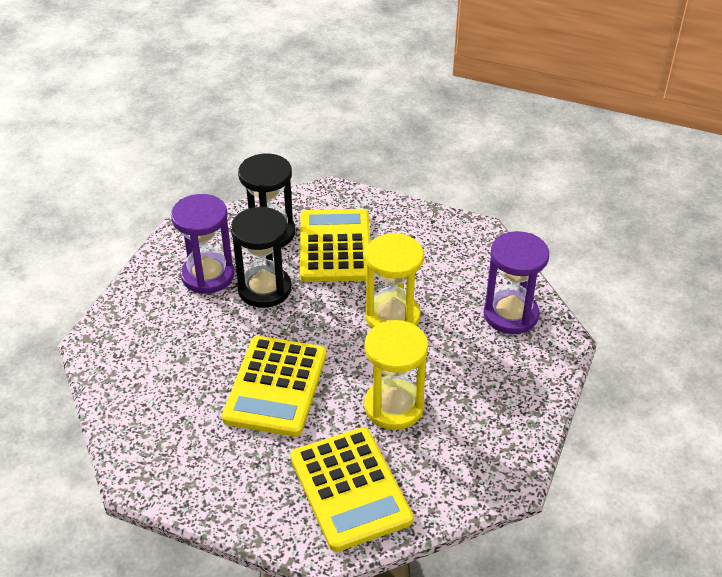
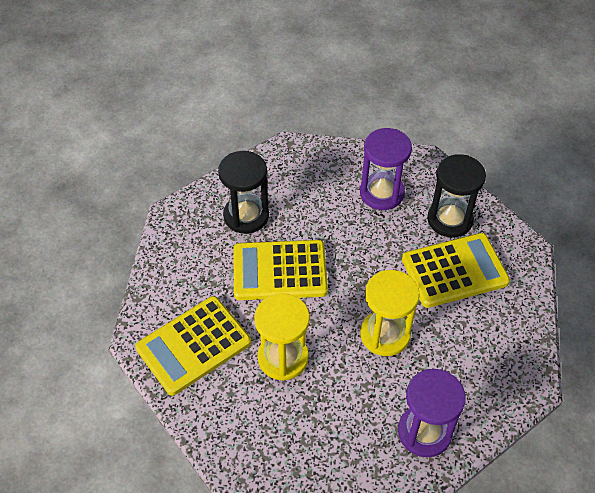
camera: 75 degrees right, 10 degrees up
(264, 289) = (381, 234): black hourglass -> black hourglass (246, 216)

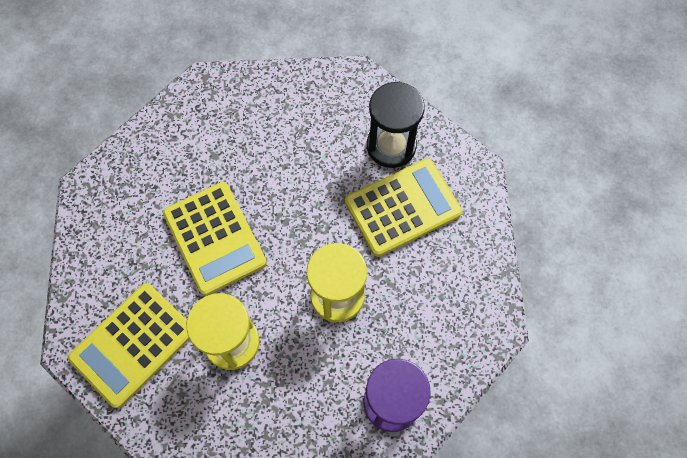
camera: 10 degrees left, 15 degrees up
(246, 216) = (168, 176): black hourglass -> none
(279, 271) = (214, 238): yellow calculator -> yellow calculator turned 105 degrees counterclockwise
(381, 193) = (314, 124): purple hourglass -> none

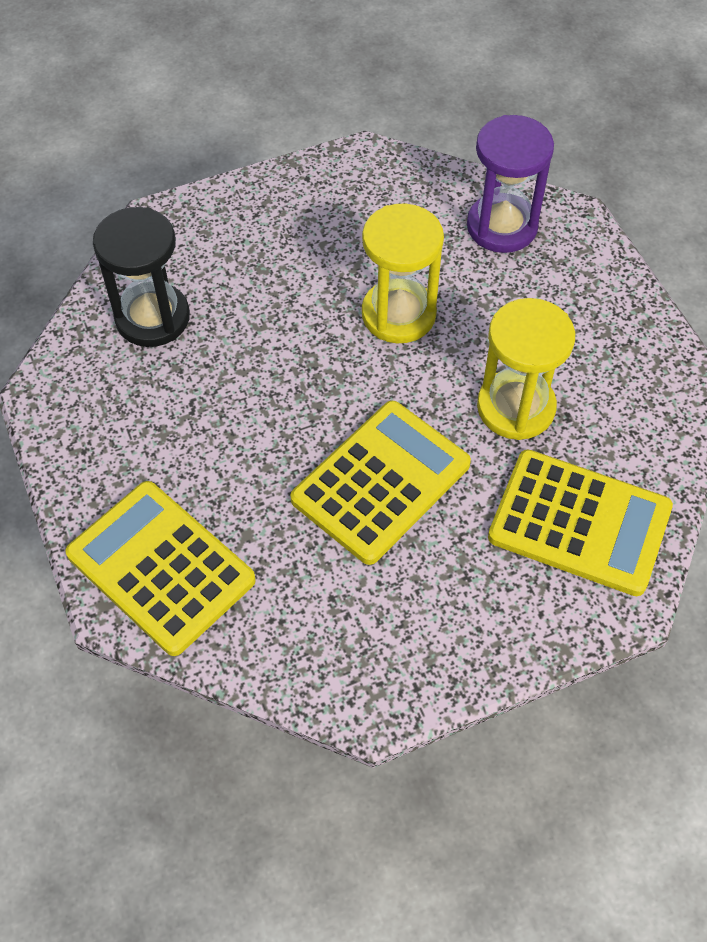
camera: 110 degrees left, 10 degrees down
(402, 207) = (244, 280): yellow calculator -> yellow calculator (161, 567)

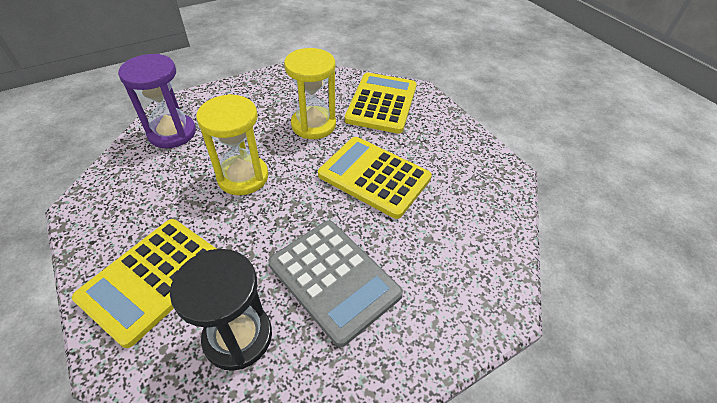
camera: 100 degrees left, 10 degrees down
(161, 567) = (469, 285): yellow calculator -> yellow calculator (153, 279)
(204, 412) = (334, 279): none -> grey calculator

